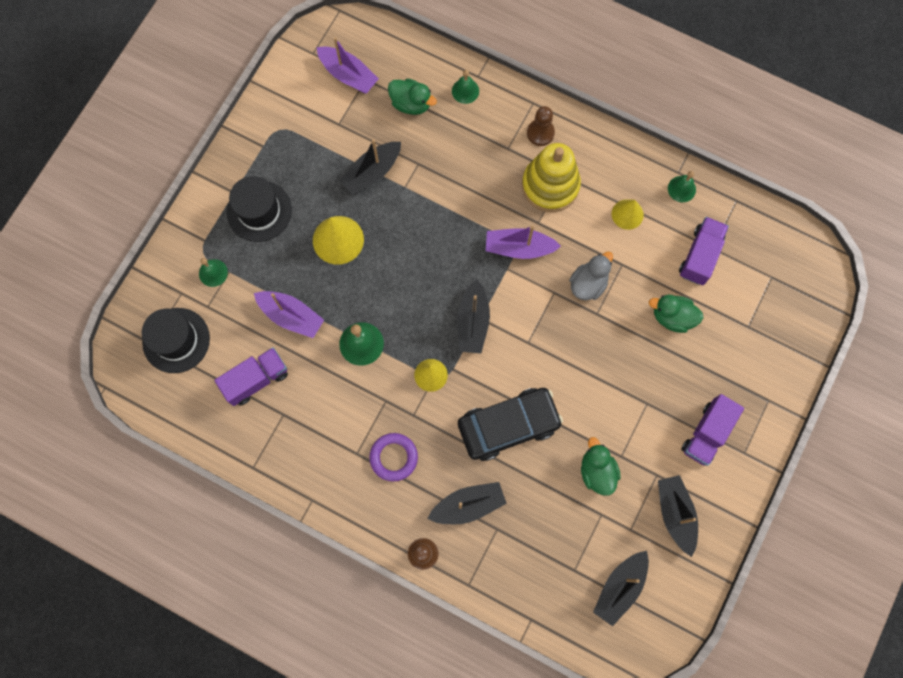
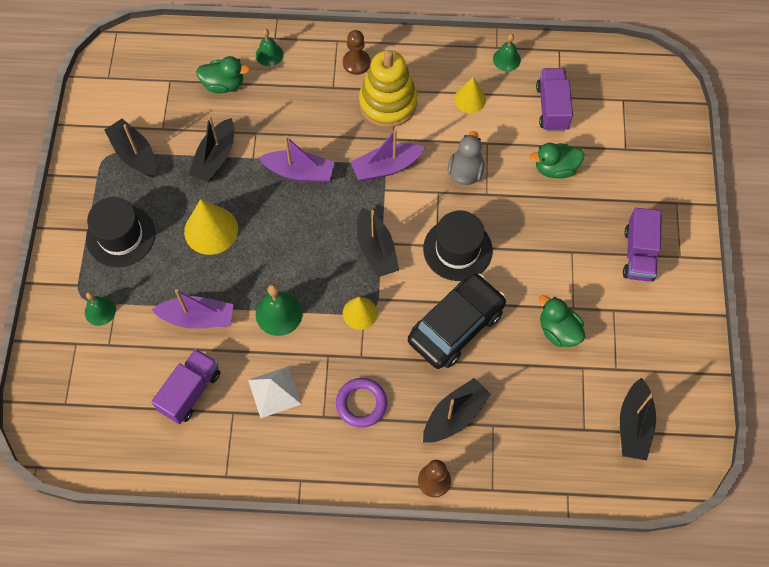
camera: 25 degrees left, 10 degrees down
(176, 340) = (91, 390): black hat -> black hat (457, 249)
(325, 412) = (274, 392): none -> white pyramid
(348, 75) = (151, 83): purple boat -> purple boat (299, 172)
(675, 514) = (648, 337): black boat -> black boat (134, 154)

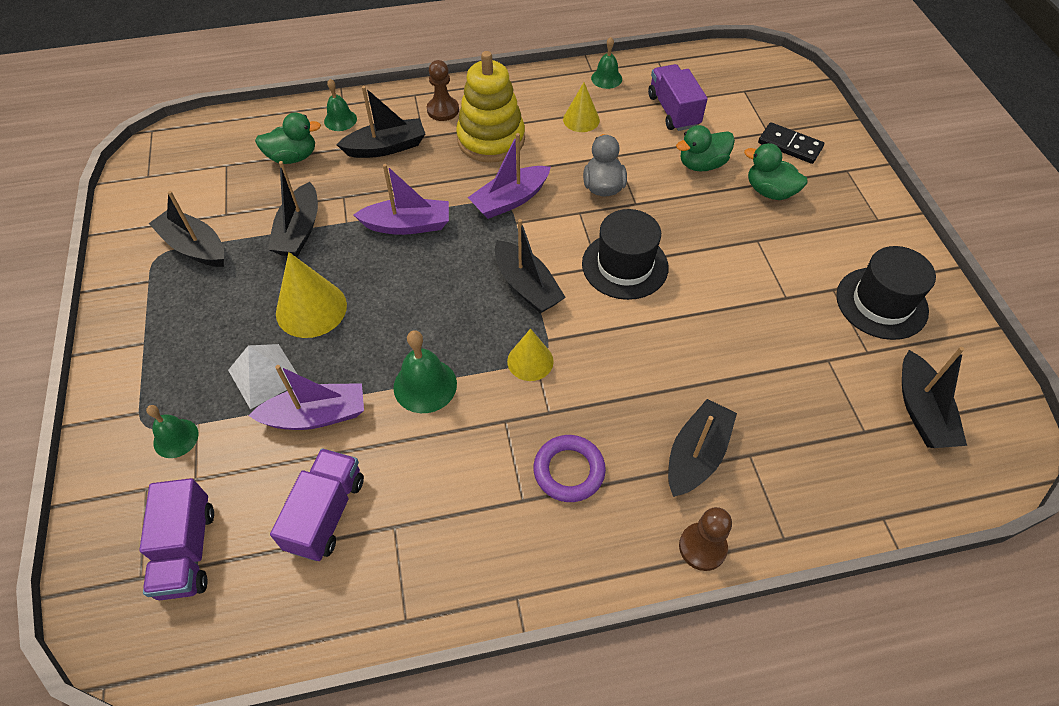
camera: 15 degrees left, 10 degrees down
(120, 236) = (191, 341): black hat -> black hat (881, 303)
(274, 392) = (445, 484): white pyramid -> white pyramid (264, 376)
(300, 91) = (386, 147): none -> black boat
(456, 326) = (656, 349): black car -> none
(558, 331) = (780, 326): green duck -> green duck (769, 191)
(638, 166) = (790, 145): none -> black domino
(638, 254) = (832, 227): purple truck -> purple truck (187, 551)

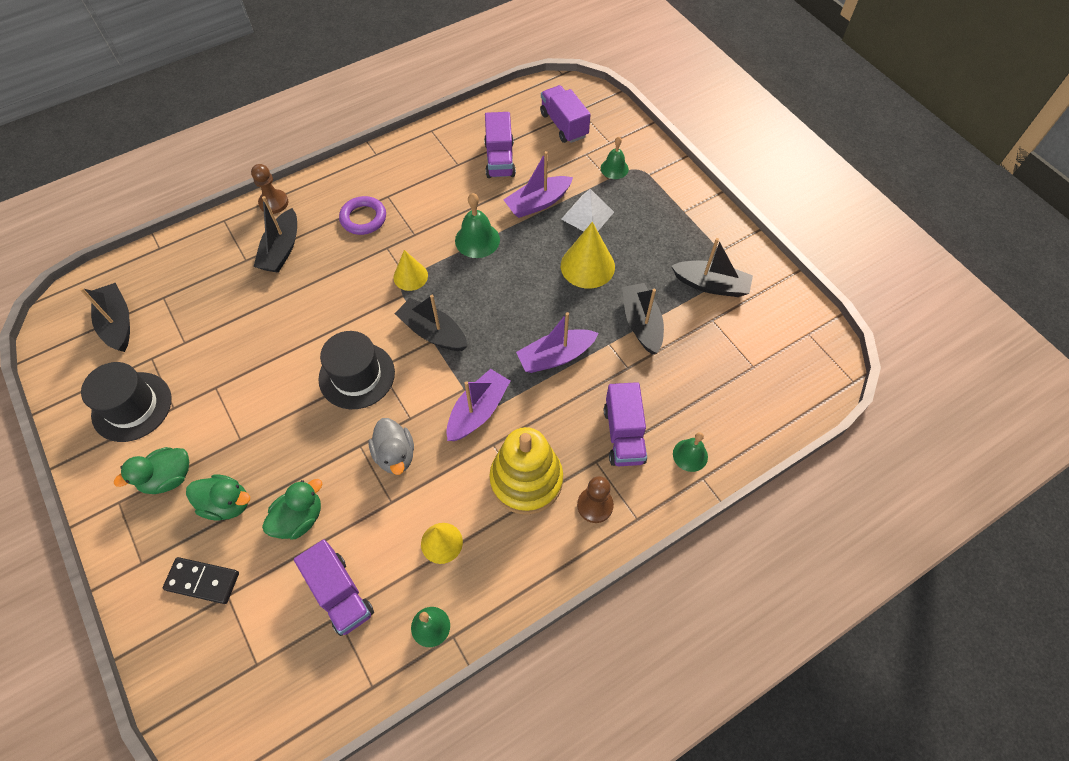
camera: 160 degrees right, 5 degrees up
(293, 157) = (701, 394): green duck -> green duck (168, 478)
(386, 147) = (623, 435): black boat -> purple truck

